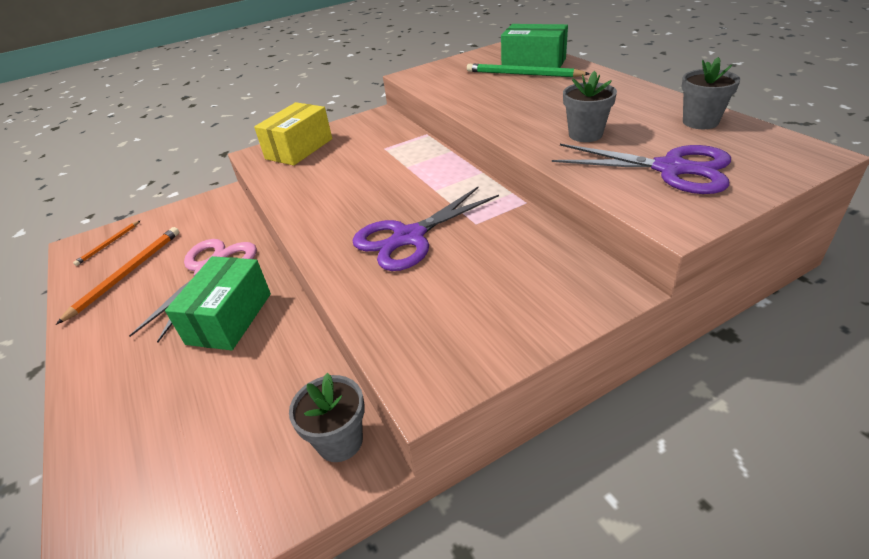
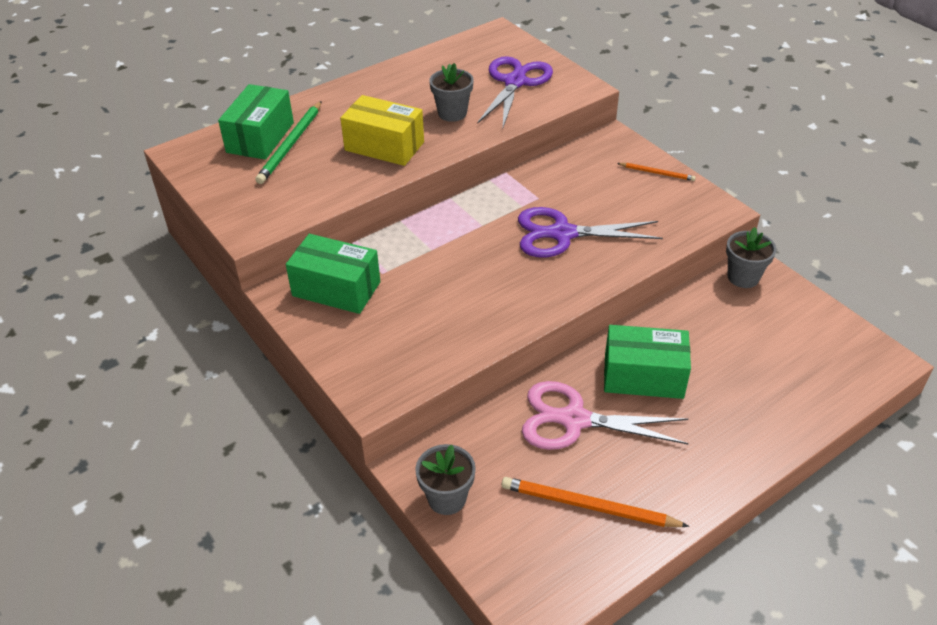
camera: 100 degrees left, 5 degrees up
(108, 244) = (528, 565): orange pencil -> orange pencil (657, 173)
(299, 149) = (367, 353): yellow box -> yellow box (384, 146)
(372, 132) = (336, 289): none -> green box
(408, 237) = (562, 234): purple scissors -> purple scissors turned 135 degrees clockwise
(700, 122) = (439, 62): grey flower pot -> grey flower pot (447, 498)

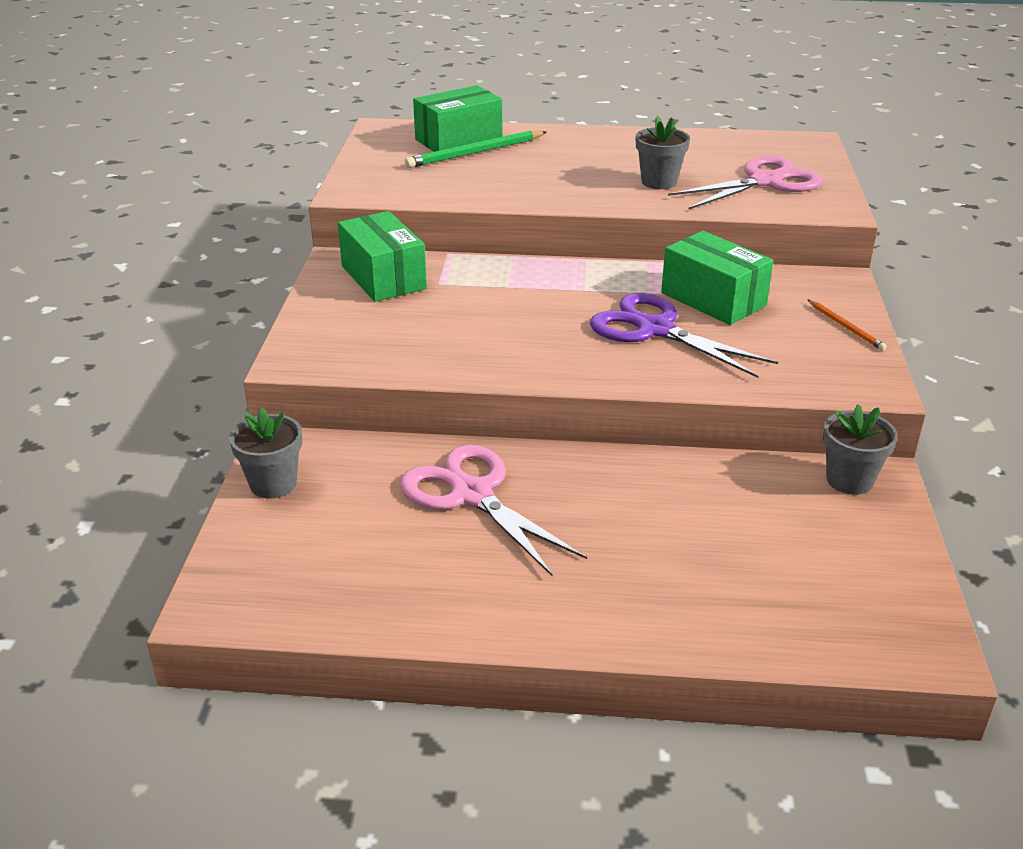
camera: 40 degrees right, 10 degrees down
(384, 146) = (554, 182): yellow box -> none
(515, 82) = (765, 182): purple scissors -> pink scissors
(588, 506) = (381, 565): orange pencil -> none
(643, 376) = (596, 500): green box -> green box (713, 299)

